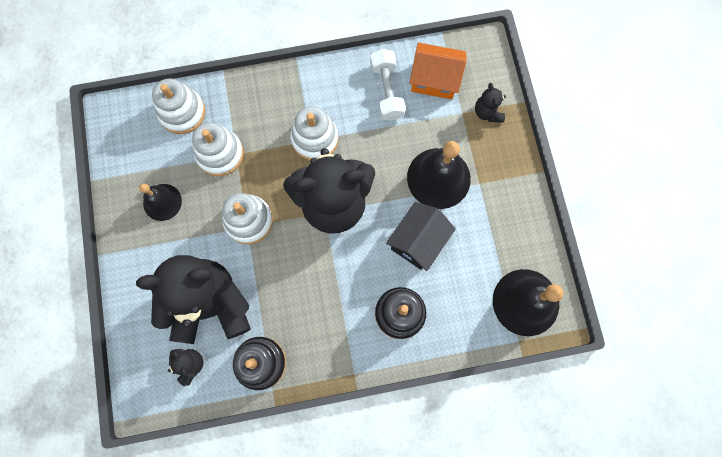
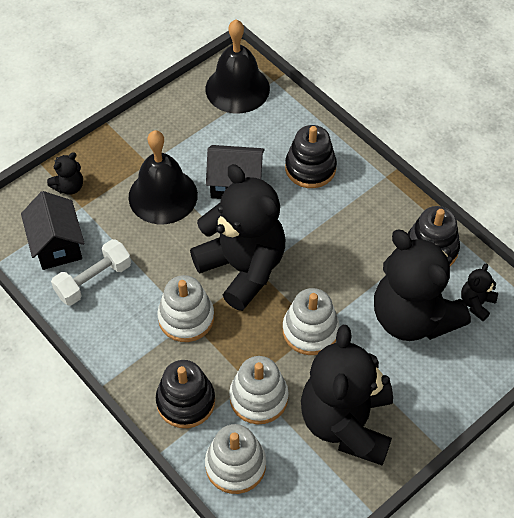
camera: 120 degrees left, 20 degrees down
(162, 202) = (346, 423): black bell -> black teddy bear
(248, 105) = (186, 401): none -> black stacking toy
(434, 80) = (57, 245): orange house -> black house

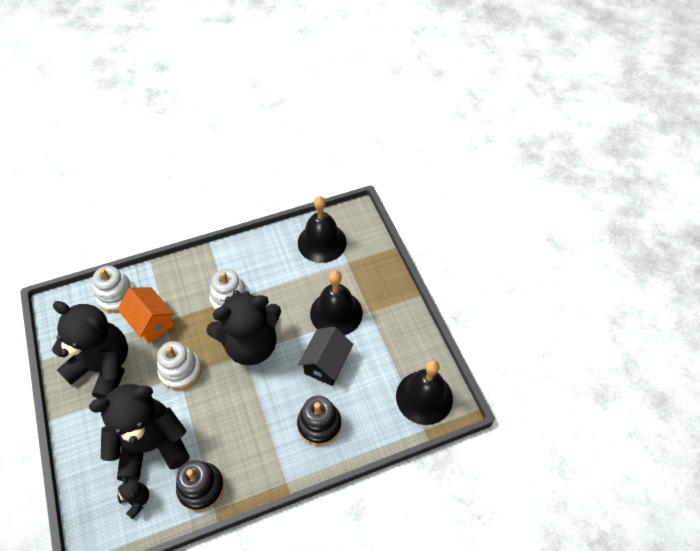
camera: 110 degrees right, 0 degrees up
(57, 245) = (322, 242): black house -> black bell
(69, 187) = (367, 259): black teddy bear -> none
(93, 280) = (285, 255): white dumbbell -> none
(186, 401) = (173, 282): black stacking toy -> none
(258, 397) = (151, 322): white stacking toy -> orange house

